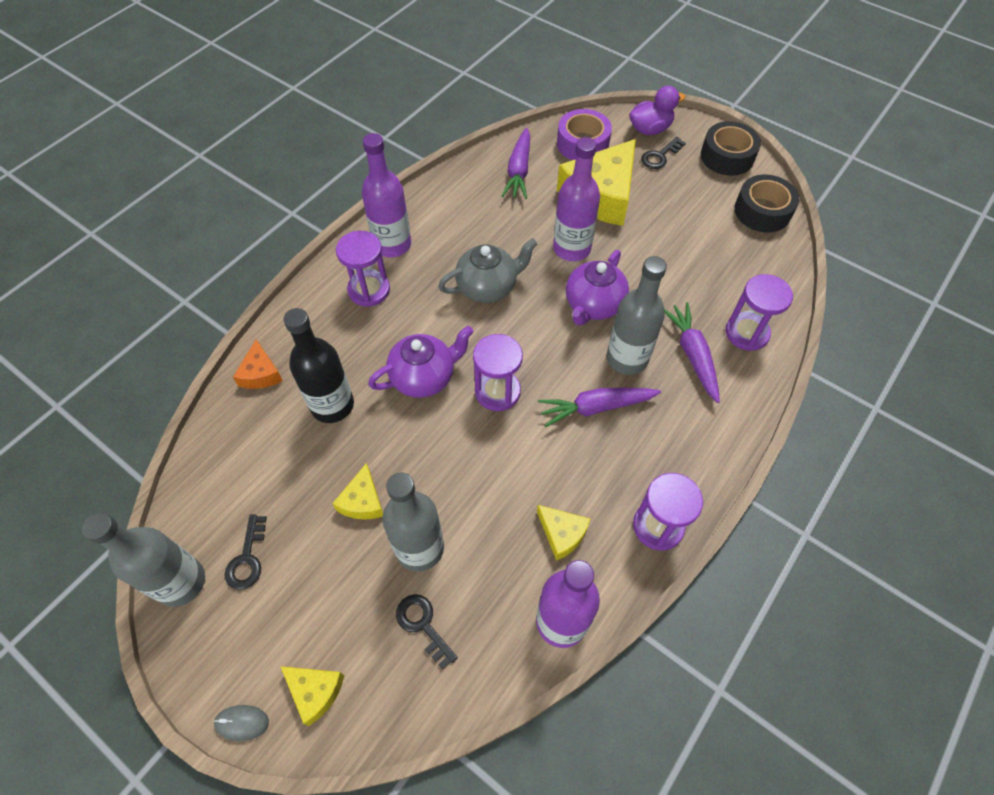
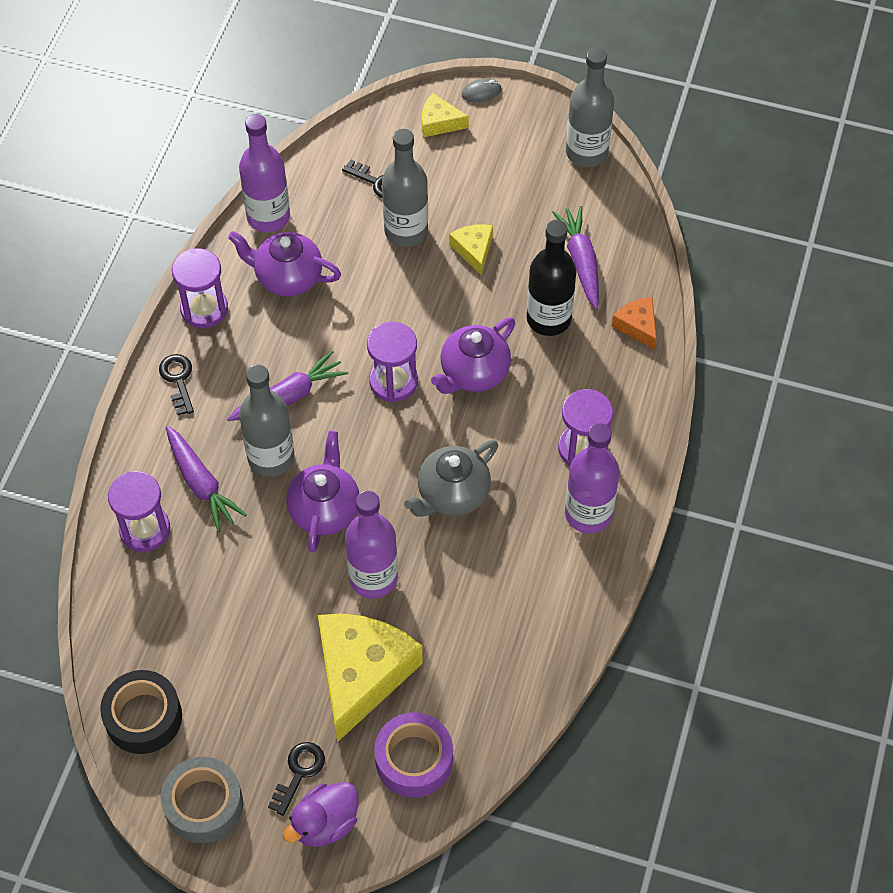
camera: 160 degrees right, 0 degrees up
(247, 558) = (545, 182): black key -> black key (178, 380)
(519, 171) = (483, 680): purple carrot -> purple carrot (581, 261)
(562, 534) = (287, 277): yellow cheese -> purple teapot
(727, 156) = (203, 805): black tape -> grey tape

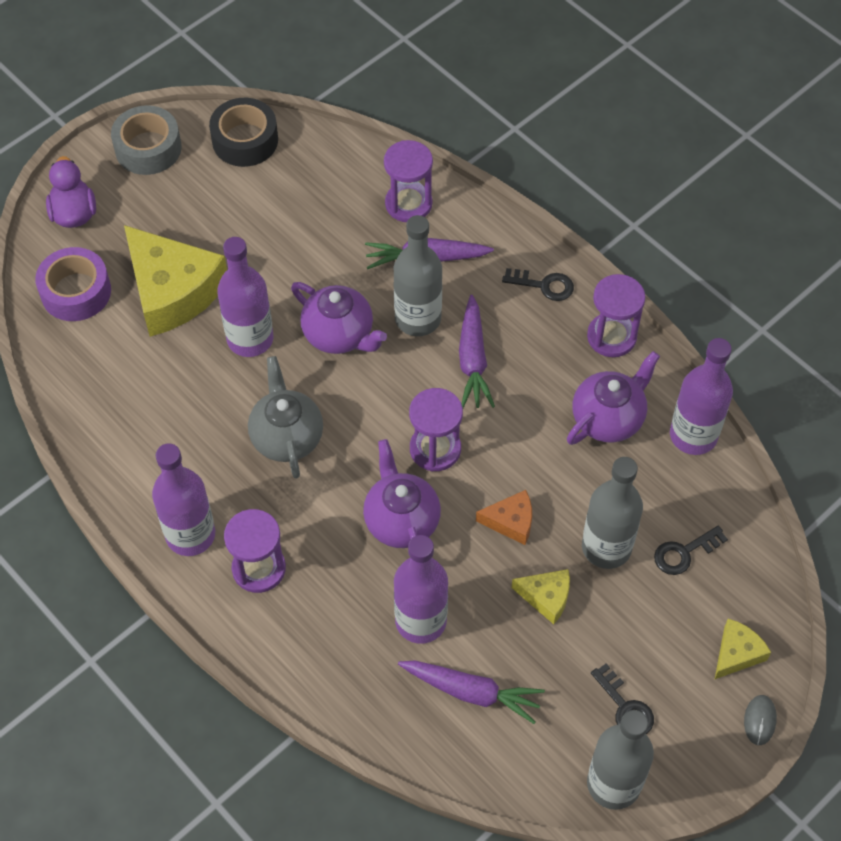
camera: 120 degrees right, 0 degrees up
(299, 773) = (125, 215): black key -> black key (625, 707)
(548, 319) = (420, 621): black bottle -> purple bottle
(637, 326) = (360, 700): orange cheese -> orange cheese (511, 521)

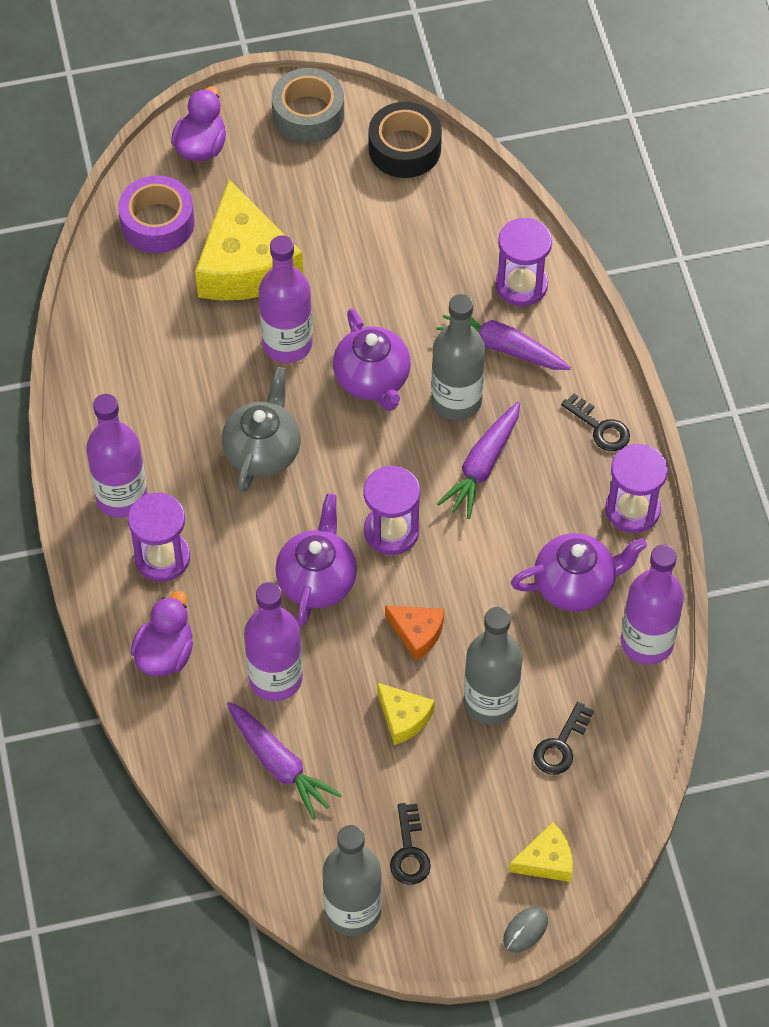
camera: 30 degrees right, 0 degrees up
(314, 649) = (165, 654): none -> purple duck
(684, 553) = (560, 745): black key -> black key turned 60 degrees counterclockwise

